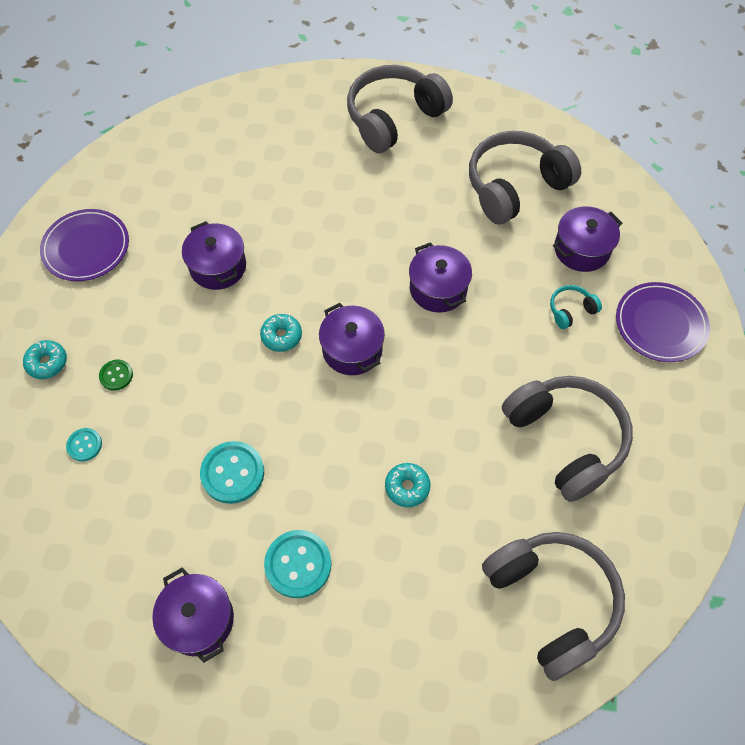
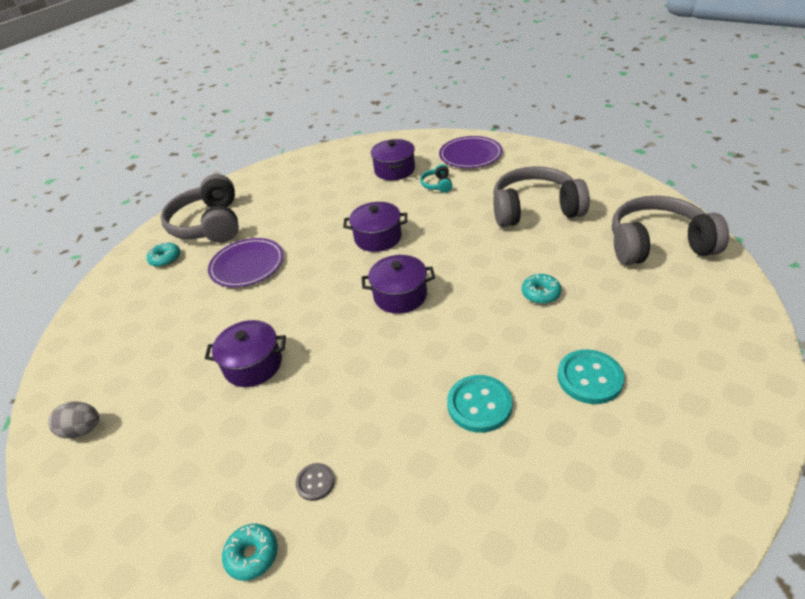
camera: 60 degrees left, 20 degrees down
(84, 445) = (383, 536): turquoise button -> none
(86, 247) = (135, 476): purple plate -> purple plate (247, 265)
(114, 185) = (83, 430): none -> grey egg
(116, 375) = (315, 482): green button -> grey button
(199, 620) = (629, 470): purple pot -> none
(281, 336) = (358, 336): turquoise donut -> turquoise donut (165, 259)
(515, 186) = (323, 184): grey headphones -> none

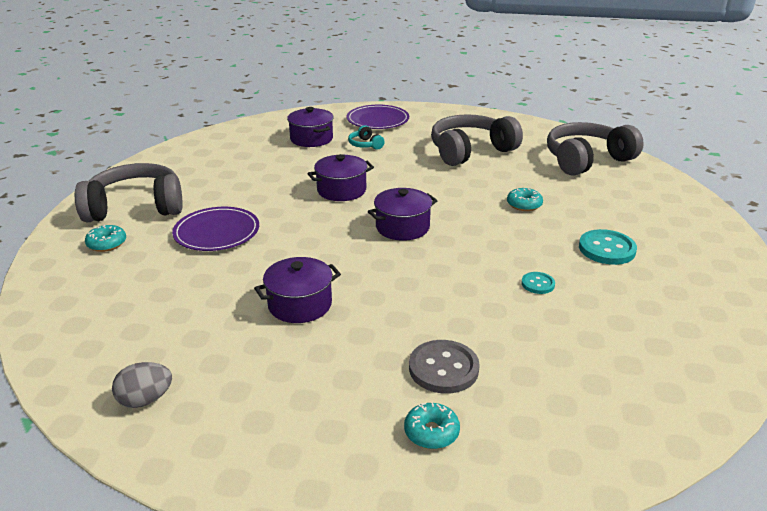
camera: 30 degrees left, 10 degrees down
(209, 224) = (136, 207): grey headphones -> grey headphones turned 120 degrees clockwise
(315, 482) = (443, 368): grey button -> grey button, size x1.81
(479, 405) = (538, 284): turquoise button -> turquoise button, size x0.55

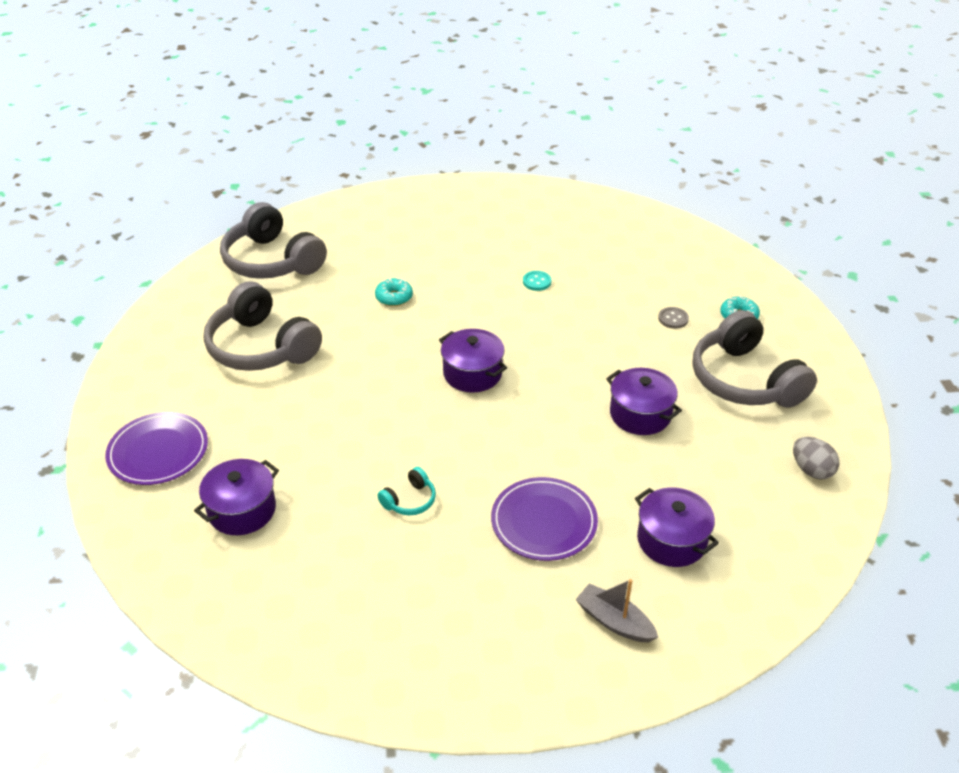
camera: 105 degrees left, 10 degrees up
(107, 244) = (614, 621): turquoise donut -> grey boat
(136, 207) = (516, 636): grey headphones -> grey headphones (744, 380)
(341, 190) = (402, 439): purple pot -> purple pot (671, 540)
(365, 145) = (255, 446): turquoise headphones -> turquoise headphones (410, 500)
(443, 368) = (673, 319): grey button -> grey button, size x0.55
(606, 249) = (463, 248): turquoise button -> none

